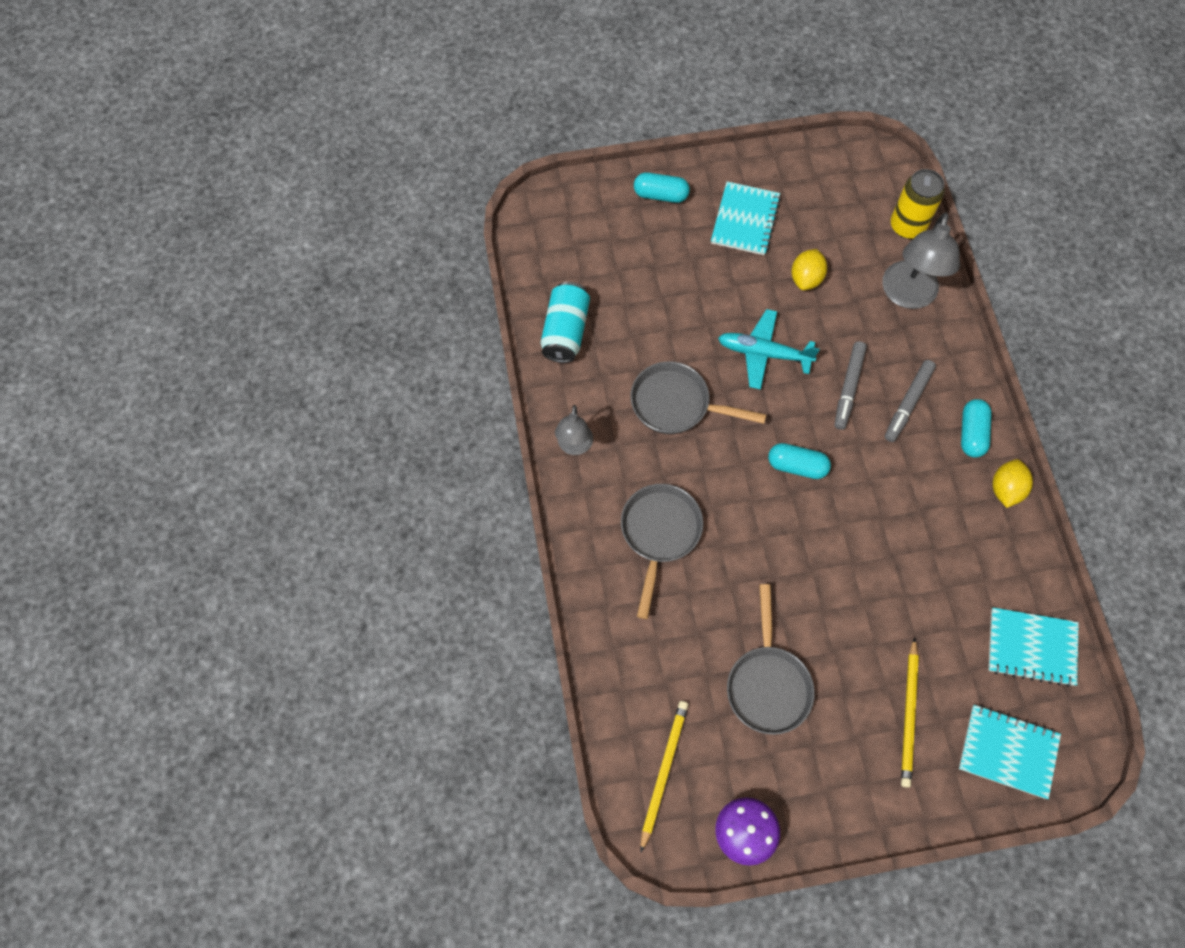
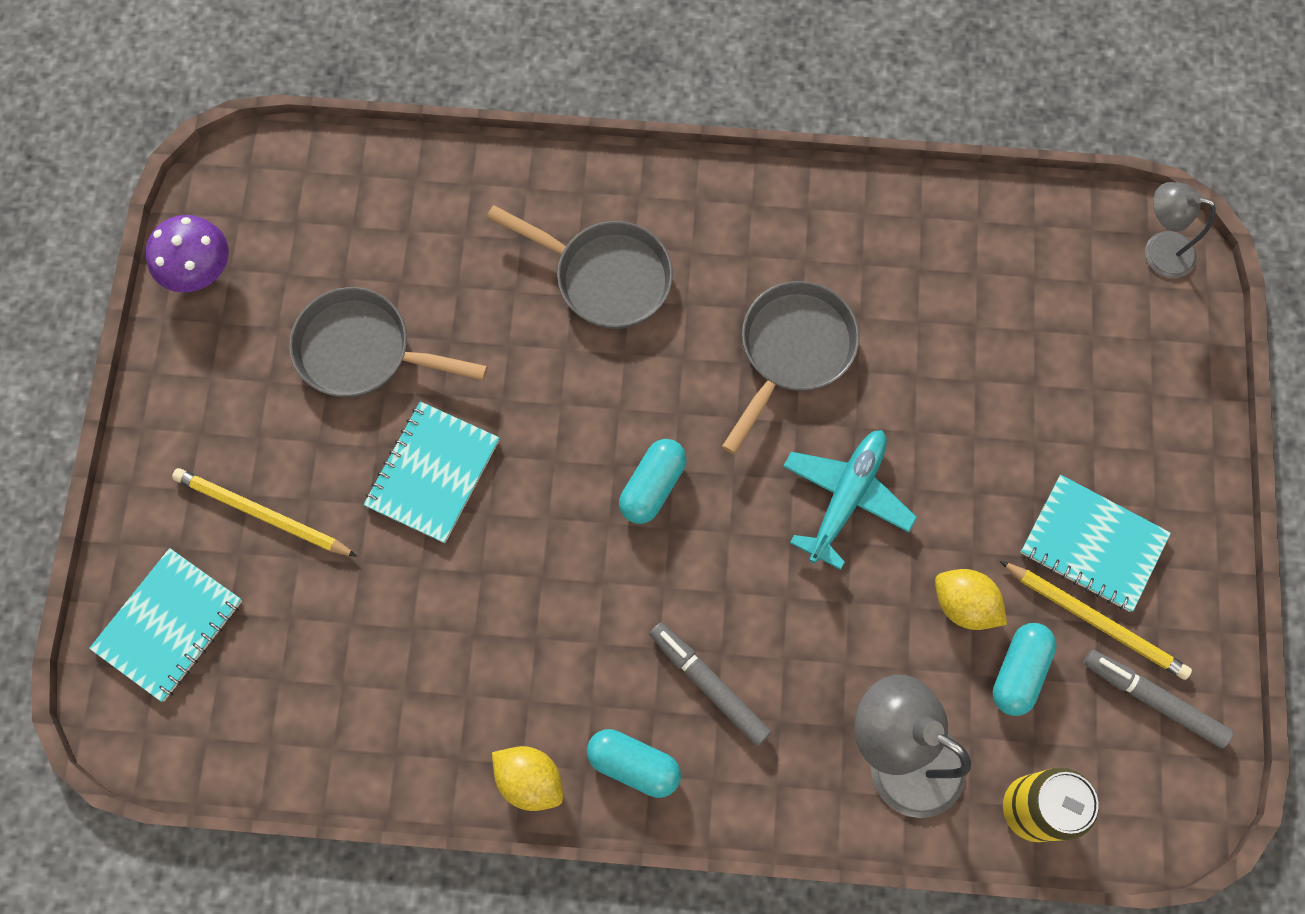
camera: 105 degrees right, 5 degrees up
(565, 331) = (946, 234): turquoise can -> none
(574, 446) = (762, 204): grey lamp -> grey lamp (1158, 251)
(660, 195) = (1164, 429): turquoise capsule -> turquoise capsule (1019, 672)
(663, 772) = (301, 199): yellow pencil -> yellow pencil (1096, 621)
(848, 388) = (757, 604): grey marker -> grey marker (1153, 699)
(1031, 647) = (290, 717): turquoise notebook -> turquoise notebook (433, 473)

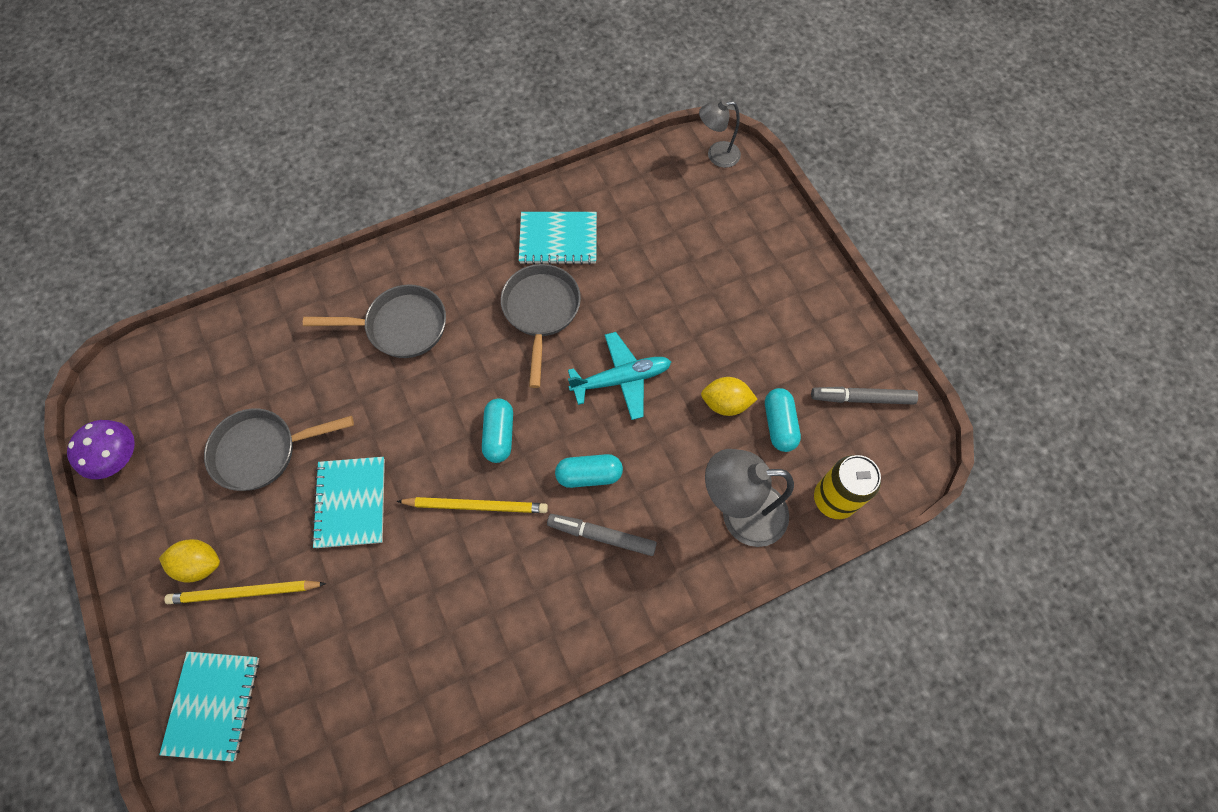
camera: 30 degrees left, 5 degrees down
(530, 780) = (520, 662): yellow lemon -> yellow lemon (200, 564)
(634, 764) = (582, 613): turquoise capsule -> turquoise capsule (589, 475)
(846, 498) = (621, 379): turquoise plane -> turquoise plane turned 75 degrees clockwise
(1092, 544) = (776, 330): turquoise notebook -> turquoise notebook (558, 239)
(1096, 621) = (804, 372): yellow pencil -> yellow pencil (476, 506)

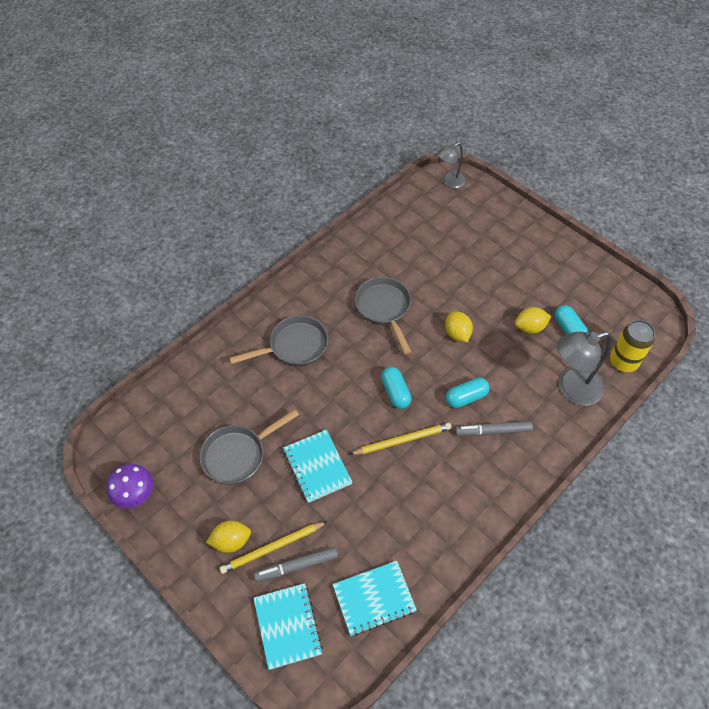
camera: 20 degrees left, 10 degrees down
(558, 239) = (373, 261): turquoise notebook -> turquoise notebook (374, 598)
(621, 379) = (457, 334): turquoise plane -> yellow lemon
(862, 398) = (610, 298): grey marker -> grey marker (296, 566)

